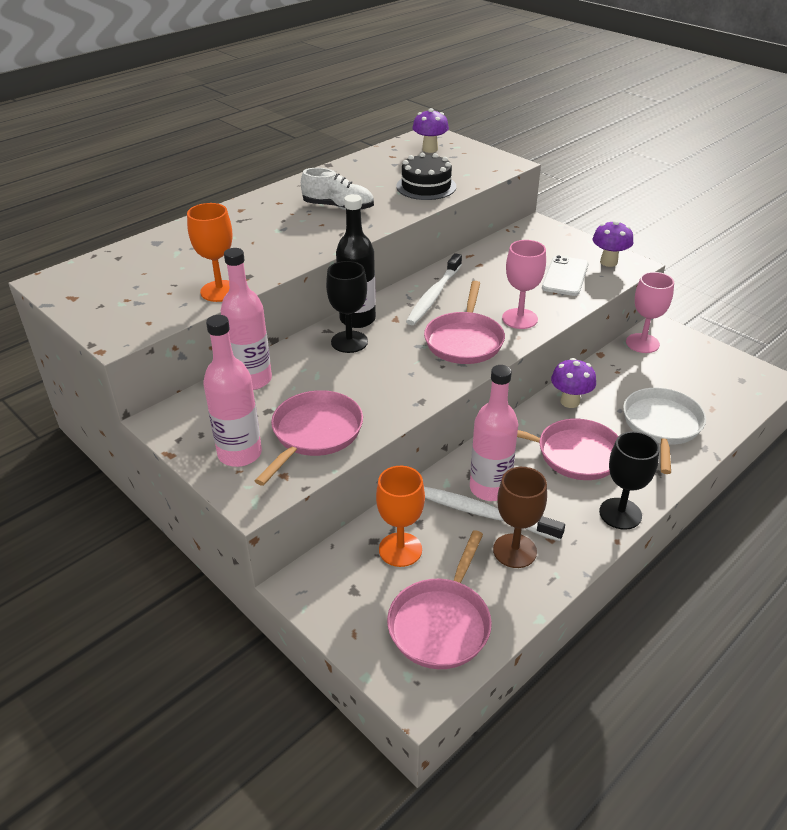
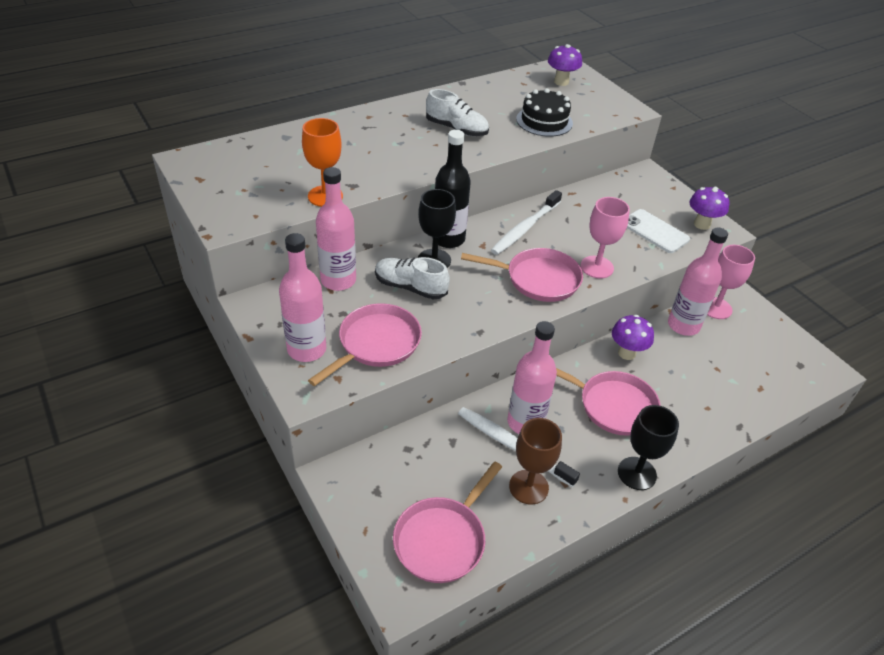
camera: 10 degrees right, 5 degrees up
(333, 372) = (410, 287): none -> white shoe
(400, 549) = (428, 462): orange goblet -> none
(464, 340) = (538, 279): pink pan -> pink pan turned 105 degrees counterclockwise
(565, 276) = (654, 231): white phone -> white phone turned 75 degrees counterclockwise
(616, 365) = (683, 325): none -> pink bottle
(661, 426) = (705, 395): white pan -> none

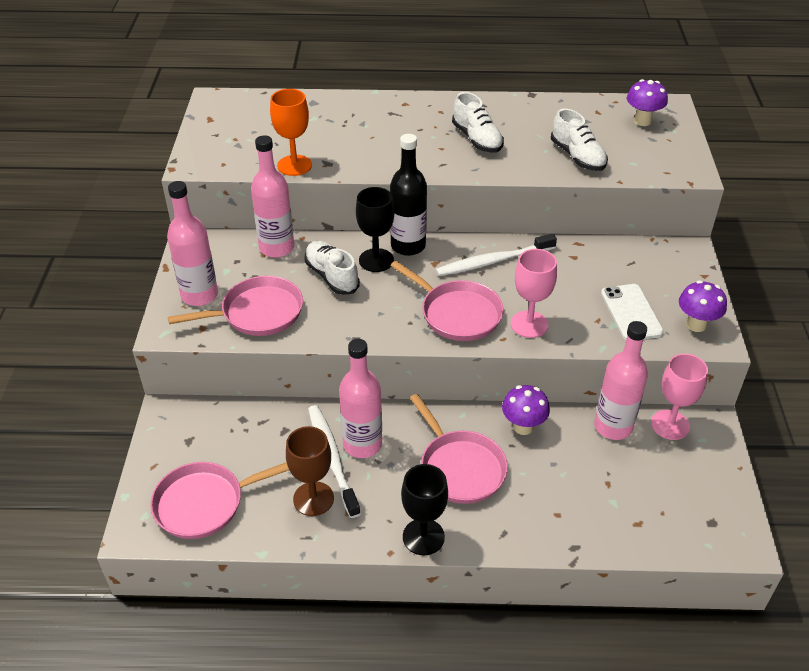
camera: 35 degrees right, 0 degrees up
(544, 121) = (577, 157): black cake -> white shoe

